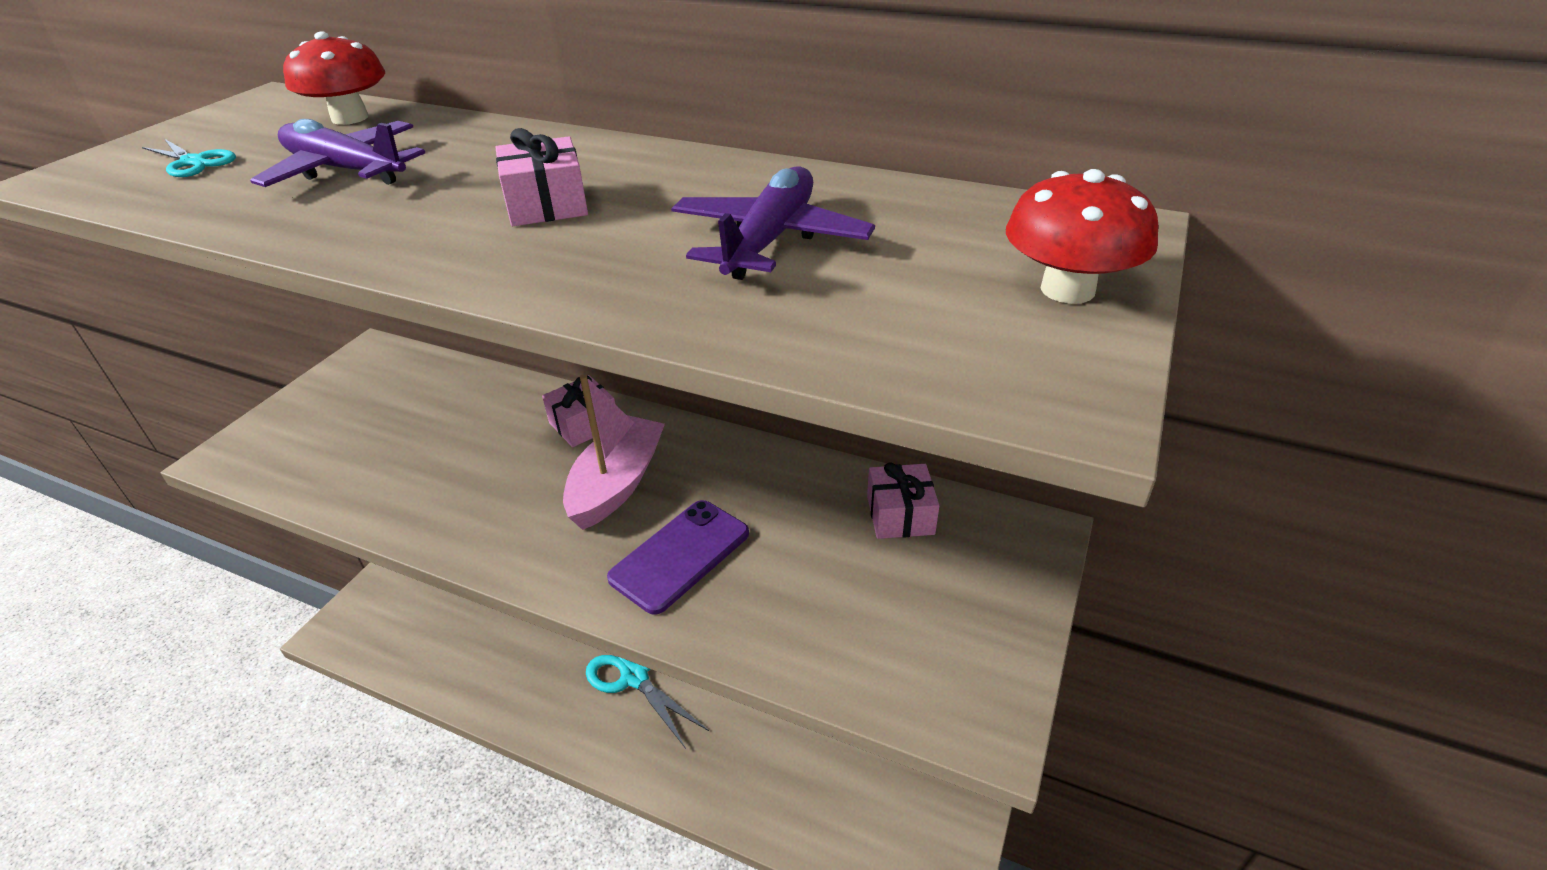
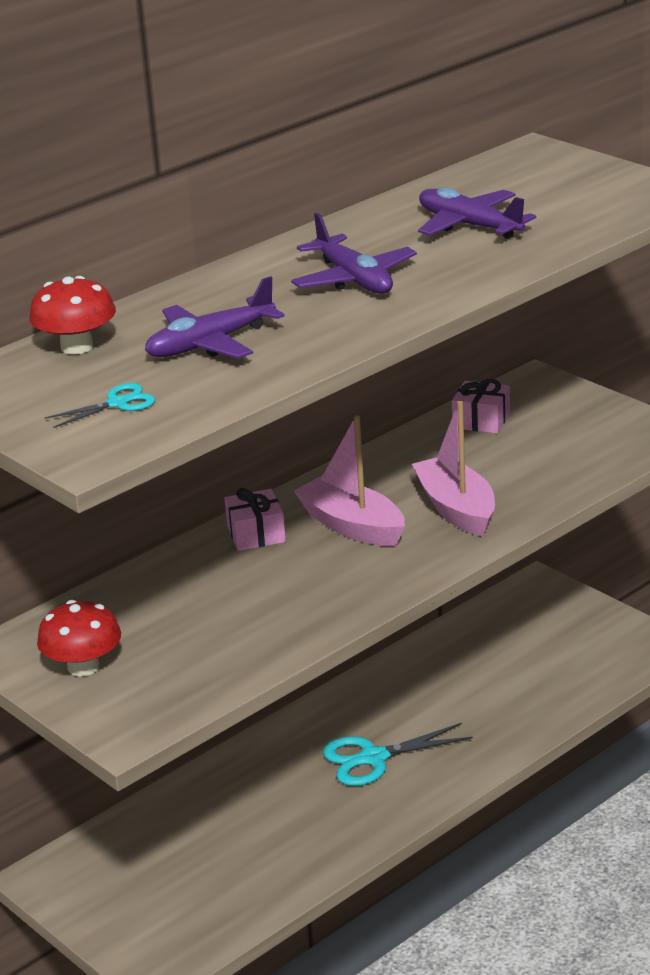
camera: 65 degrees left, 10 degrees down
(546, 205) = (354, 279): pink gift -> purple plane
(680, 555) = (456, 509): purple phone -> pink boat
(1067, 289) = (586, 172): red mushroom -> red mushroom (83, 667)

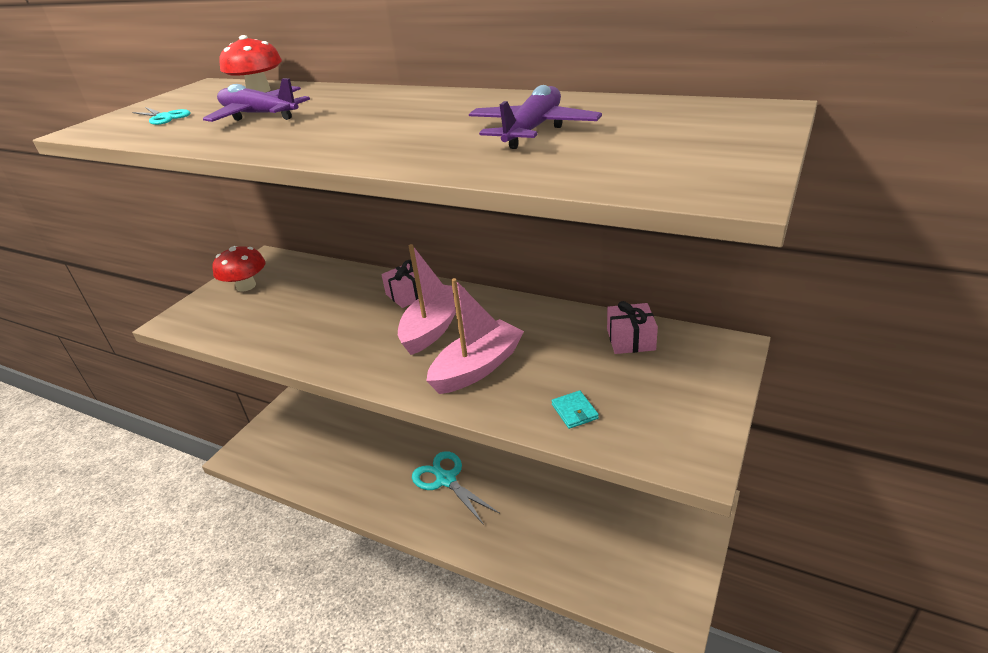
camera: 70 degrees right, 5 degrees up
(354, 279) = (388, 123): purple plane -> none
(567, 470) = (574, 411): none -> turquoise wallet

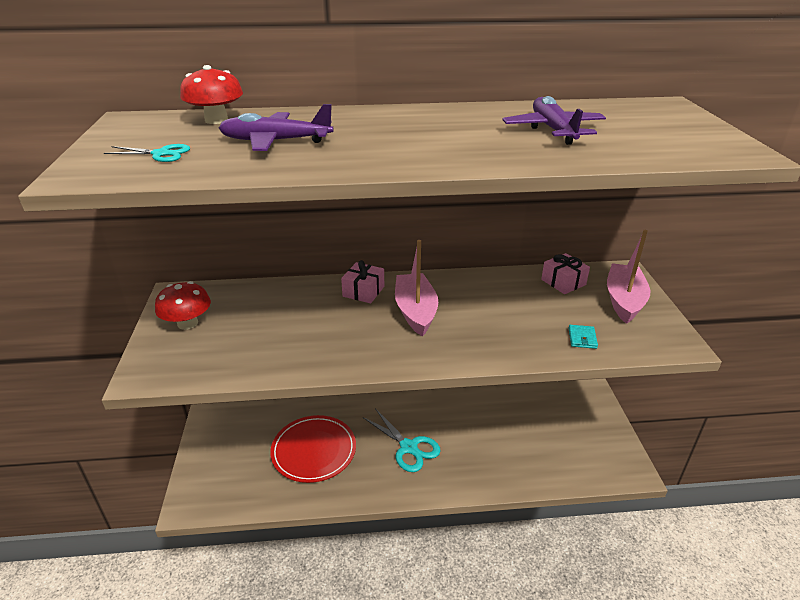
camera: 35 degrees left, 0 degrees up
(362, 448) = (314, 451): none -> red plate
(446, 480) = (408, 447): turquoise scissors -> turquoise scissors turned 150 degrees counterclockwise
(477, 368) = (484, 330): pink boat -> pink boat (624, 300)
(574, 411) = (582, 338): turquoise wallet -> turquoise wallet turned 60 degrees clockwise

